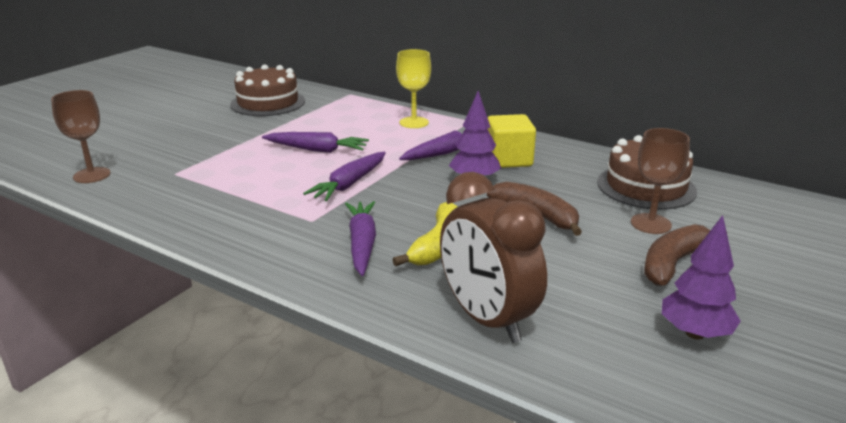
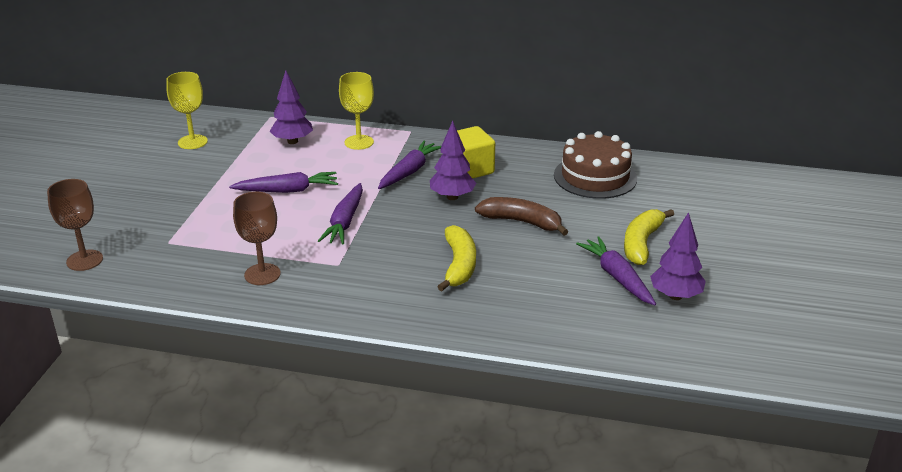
camera: 20 degrees left, 5 degrees up
(268, 103) = (192, 142): brown cake -> yellow goblet
(353, 114) = (292, 141): none -> purple tree
(362, 244) = (396, 277): purple carrot -> purple carrot (617, 277)
(487, 319) = (530, 318): brown clock -> none
(651, 224) = (612, 212): brown goblet -> brown goblet (262, 274)
(673, 263) = (641, 243): brown banana -> yellow banana

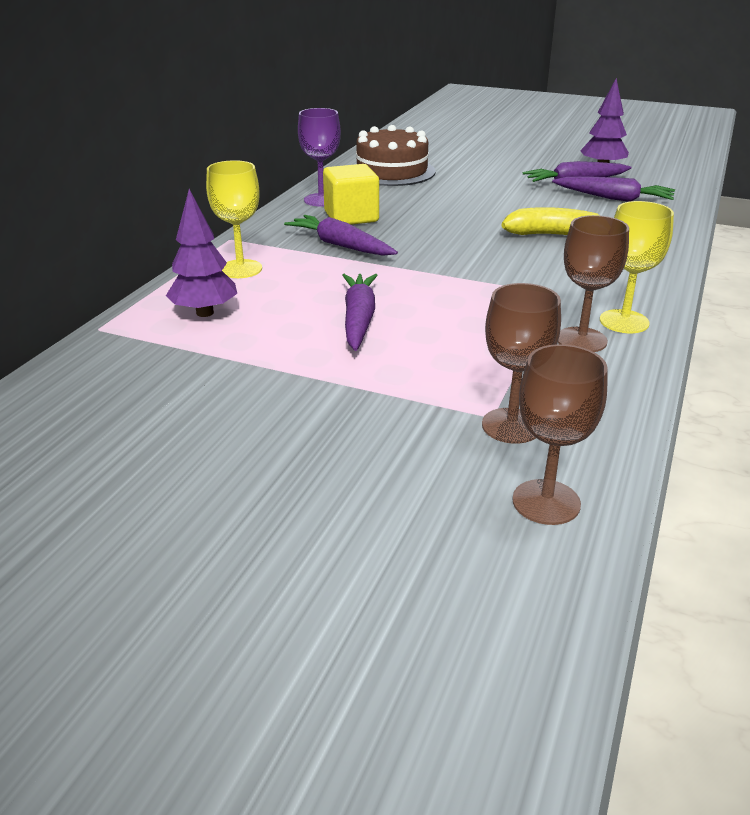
camera: 80 degrees left, 0 degrees up
(156, 249) = (511, 426): none -> brown goblet
(192, 142) = (140, 400): yellow goblet -> yellow goblet (624, 321)
(345, 221) = (455, 286): purple carrot -> purple carrot (613, 198)
(452, 197) = (411, 229): purple tree -> none
(504, 153) = (321, 200): none -> purple goblet
(521, 222) = (473, 205): brown banana -> none
(641, 243) = (519, 169): yellow banana -> none

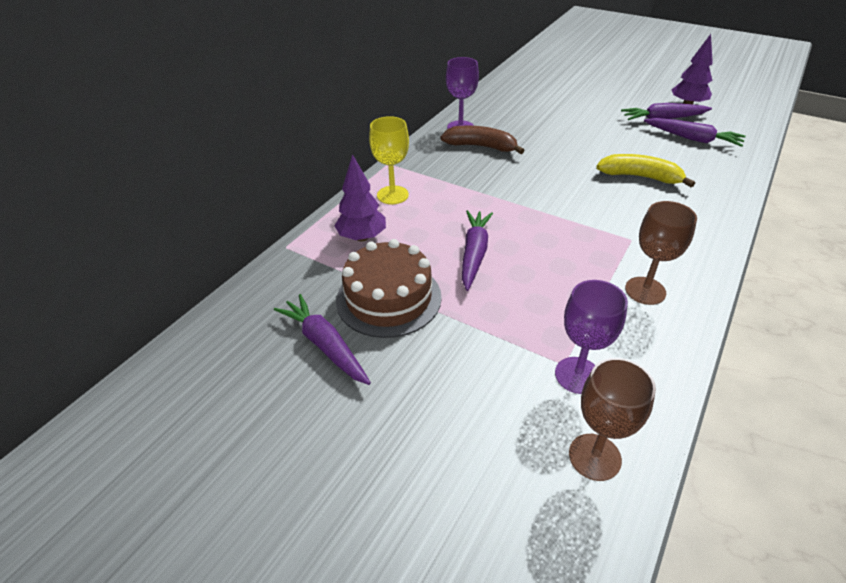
camera: 10 degrees right, 10 degrees up
(341, 245) = (469, 176): purple carrot -> purple carrot (325, 345)
(351, 217) = (481, 146): yellow cube -> brown banana
(392, 171) = (517, 100): brown cake -> brown cake (388, 298)
(511, 426) = (577, 375): brown goblet -> purple goblet
(624, 321) = (682, 274): yellow goblet -> none

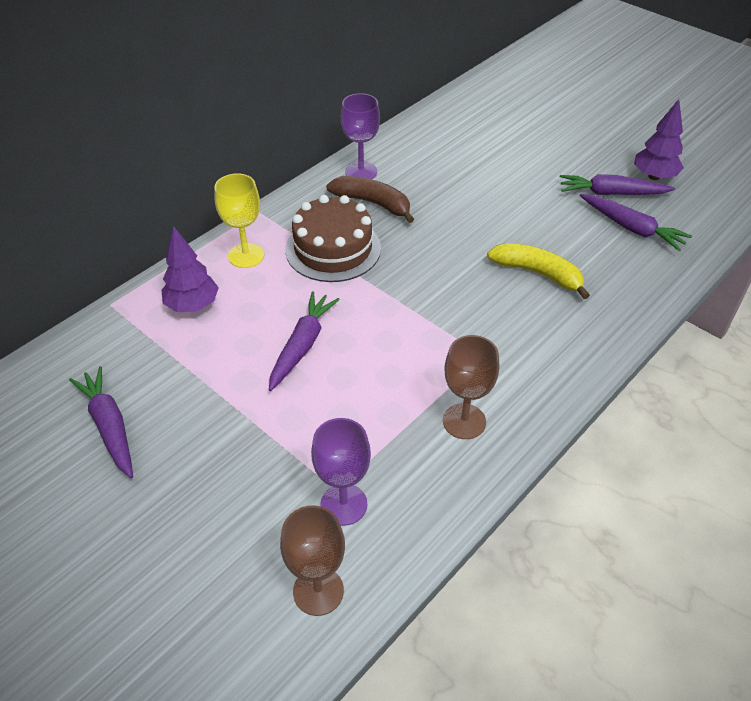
camera: 10 degrees right, 5 degrees up
(388, 298) = (192, 384): brown cake -> brown cake (333, 249)

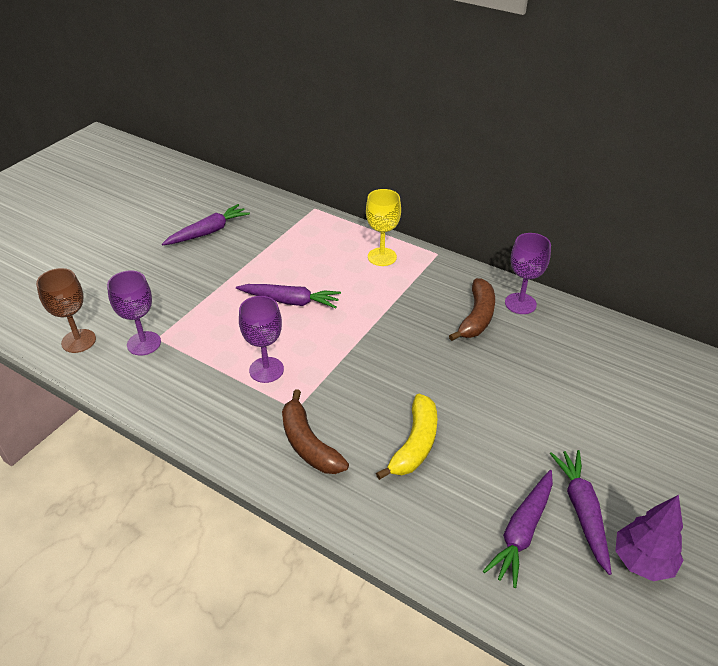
camera: 80 degrees right, 5 degrees down
(192, 305) = (321, 242): purple tree -> none
(333, 249) = (405, 301): brown cake -> none
(419, 376) = (266, 370): none -> purple goblet
(464, 421) = (220, 401): brown goblet -> none
(533, 349) = (308, 444): none -> brown banana

